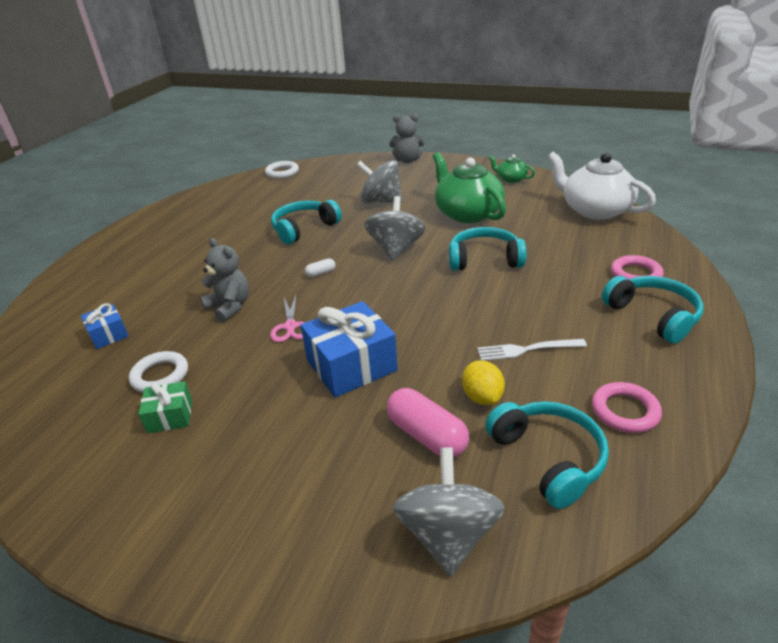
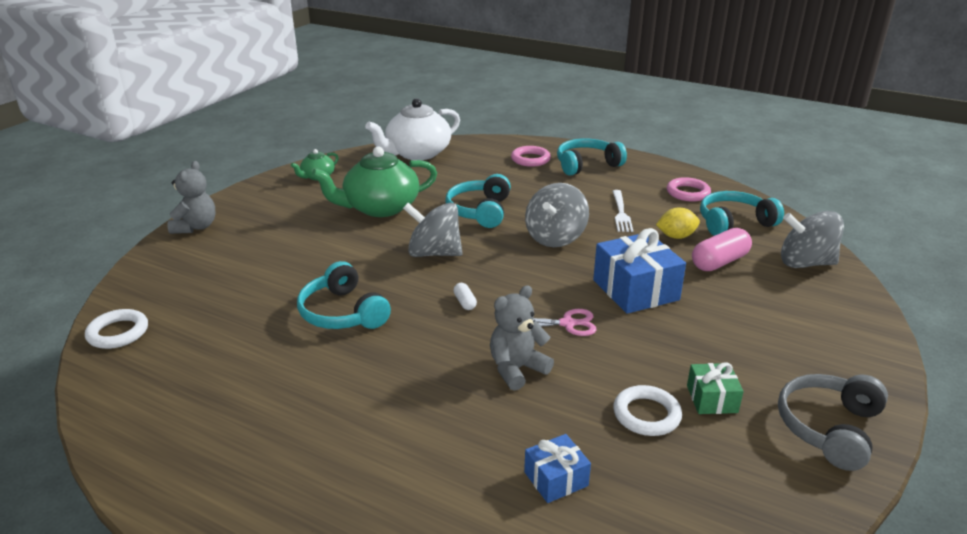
camera: 85 degrees left, 5 degrees down
(106, 502) = (829, 428): none -> grey headphones
(381, 201) = (306, 254): grey spinning top -> grey spinning top (555, 238)

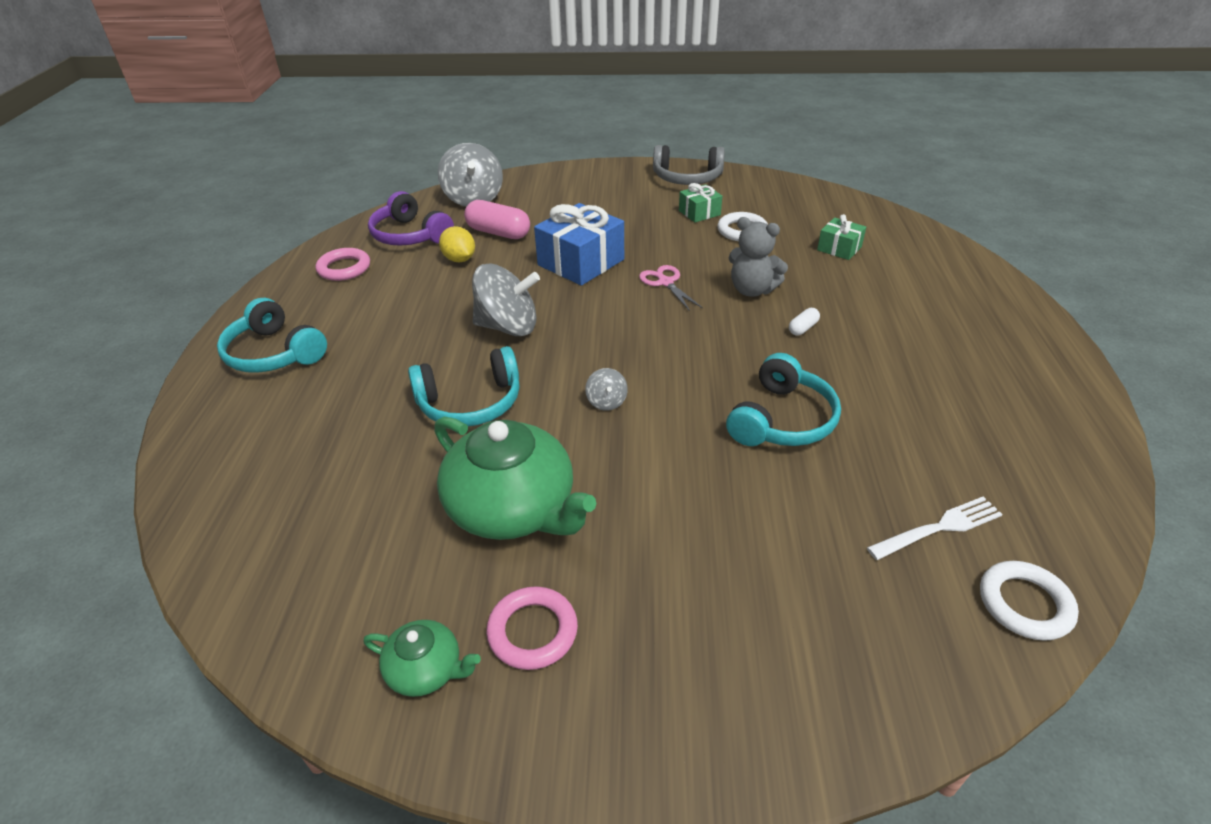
camera: 115 degrees left, 10 degrees up
(196, 227) = (738, 742): grey teddy bear -> none
(417, 153) = (262, 560): white teapot -> none
(434, 253) = (606, 402): grey spinning top -> grey spinning top, size x0.46
(465, 302) = (685, 345): white capsule -> white capsule (803, 328)
(530, 159) = (263, 410): pink ring -> pink ring (532, 631)
(556, 479) = (839, 248): blue gift -> green gift
(621, 213) = (419, 299): white fork -> white fork (939, 527)
(734, 223) = (410, 235): turquoise headphones -> purple headphones

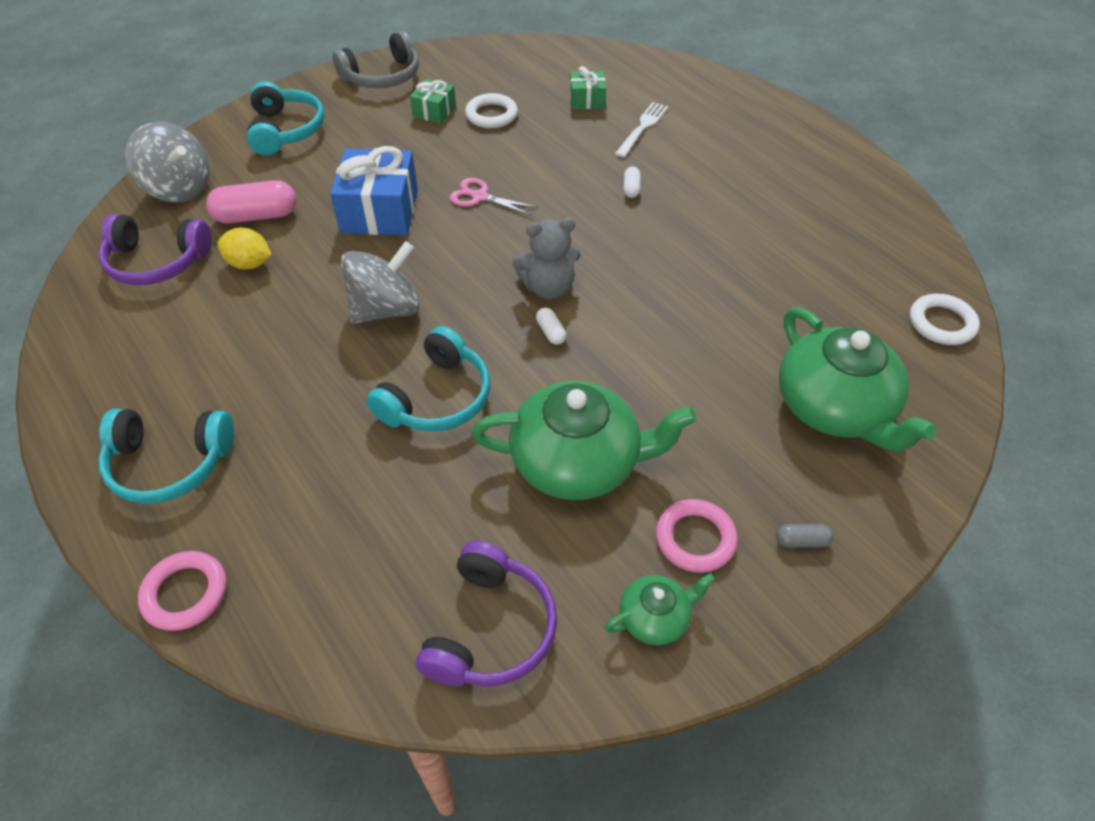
camera: 40 degrees left, 10 degrees up
(309, 585) = (490, 629): none -> purple headphones
(344, 268) = (125, 334): pink ring -> pink ring (185, 593)
(606, 402) = (550, 332): grey spinning top -> white capsule
(624, 704) = (801, 541): none -> grey capsule
(752, 290) = (558, 171): grey teddy bear -> grey teddy bear (548, 287)
(781, 419) = (692, 275): turquoise headphones -> turquoise headphones (285, 130)
(799, 609) = (835, 408): none -> green teapot
(939, 527) = (857, 300): white fork -> white fork (642, 127)

